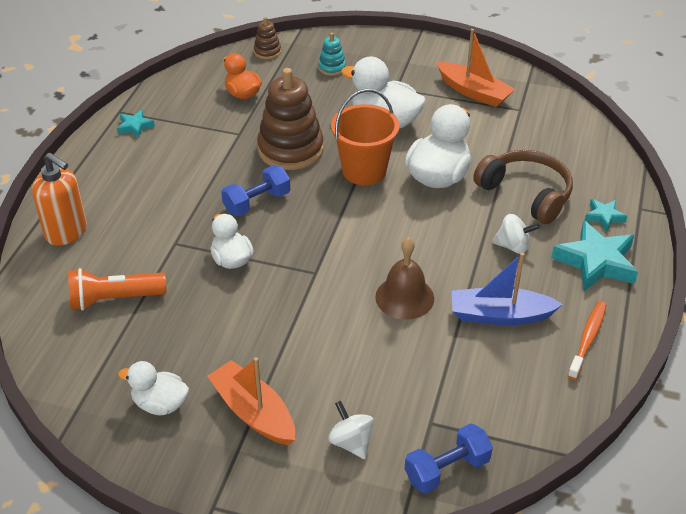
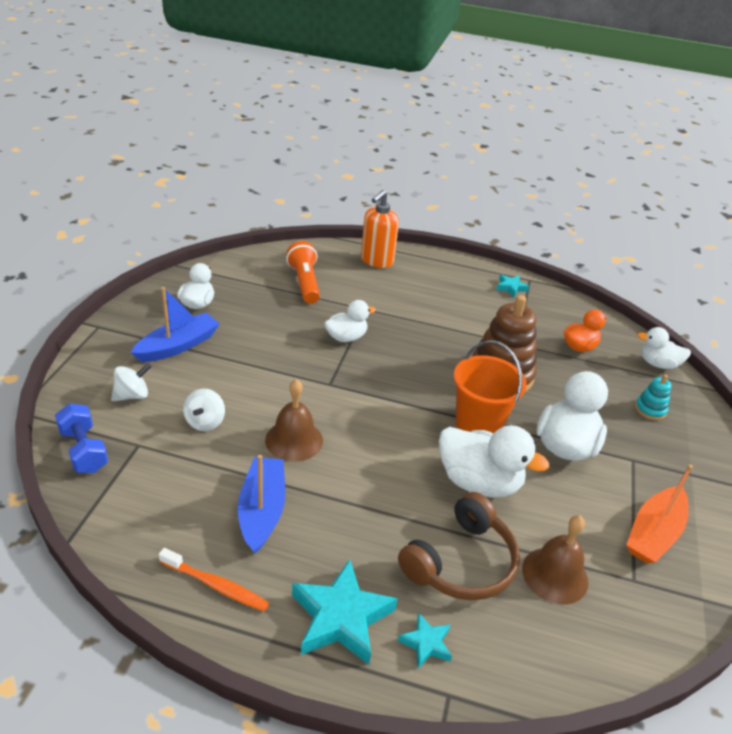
camera: 85 degrees right, 5 degrees down
(253, 412) = (178, 346): orange boat -> blue boat
(257, 202) = (421, 352): blue dumbbell -> none
(267, 52) = (658, 364): brown stacking toy -> white duck
(513, 246) = (367, 536): white spinning top -> white spinning top (205, 422)
(525, 146) = (555, 575): none -> brown bell

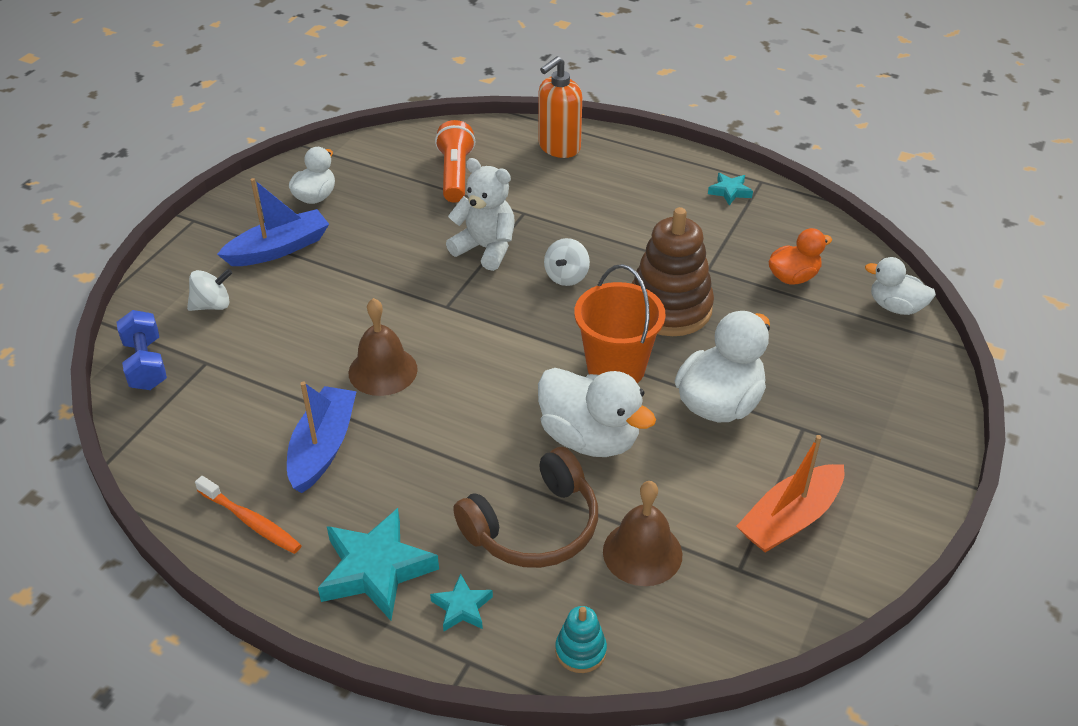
camera: 15 degrees right, 5 degrees up
(205, 422) = (286, 342): white spinning top -> white spinning top (566, 276)
(346, 337) = (485, 248): white duck -> white teddy bear
(650, 409) = (856, 366): turquoise stacking toy -> turquoise stacking toy (580, 651)

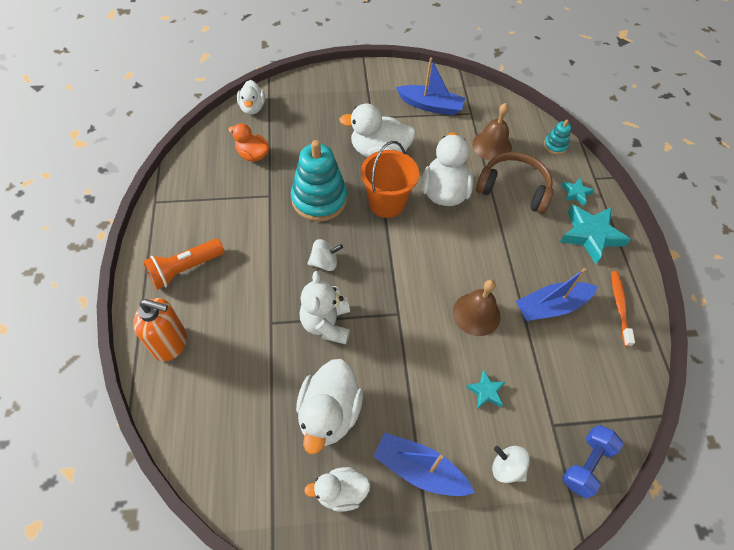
camera: 125 degrees left, 15 degrees up
(390, 215) = (329, 413): none -> white duck
(455, 174) = (248, 399): orange flashlight -> orange flashlight (185, 269)
(669, 308) = (319, 199): brown stacking toy -> turquoise stacking toy
(730, 192) = (177, 214): turquoise star -> turquoise star (486, 391)
(790, 519) = (430, 106): orange boat -> blue boat

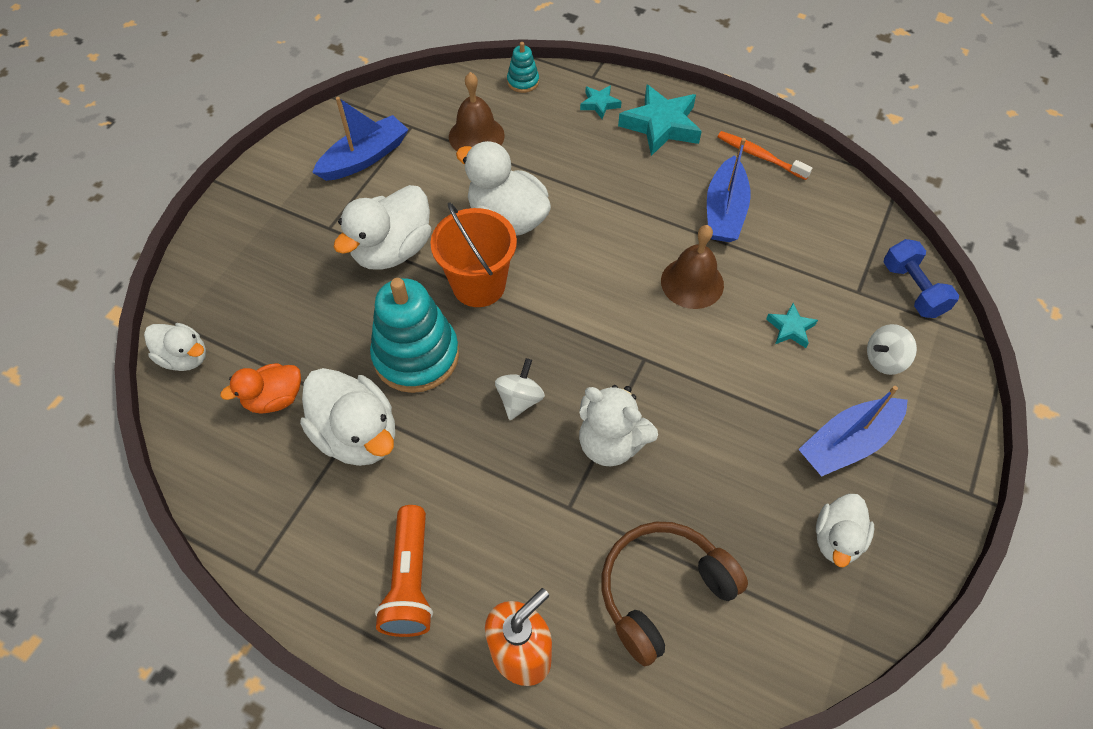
camera: 55 degrees left, 0 degrees up
(329, 413) = (733, 501): white duck -> white duck (357, 434)
(513, 189) = (552, 152): brown headphones -> brown headphones (662, 591)

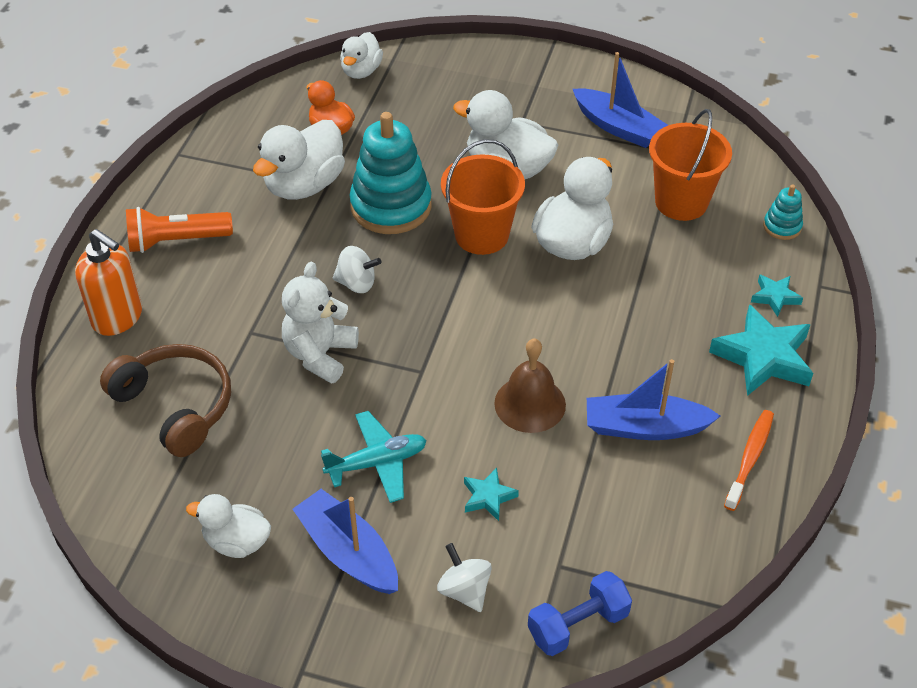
camera: 80 degrees right, 10 degrees down
(476, 136) = (681, 202): brown bell -> orange bucket
(749, 408) = (377, 463): none -> turquoise plane

